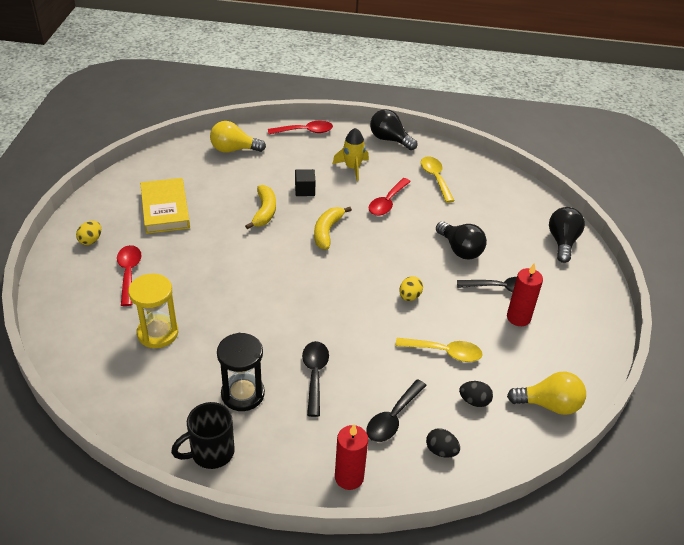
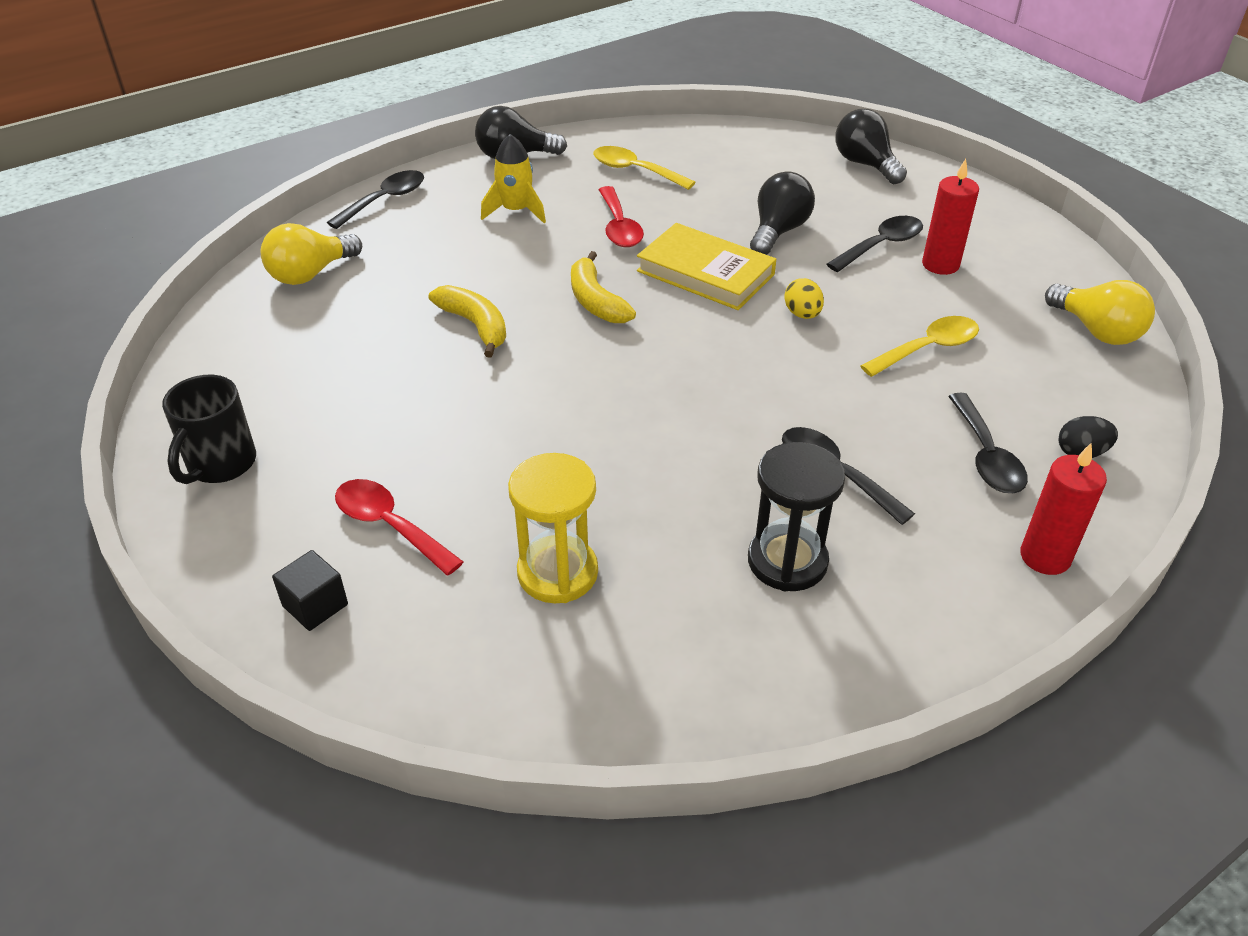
camera: 40 degrees left, 0 degrees up
(91, 240) = (253, 522): yellow egg -> none
(165, 209) = (317, 407): yellow book -> yellow book (705, 273)
(211, 452) = (859, 663): black mug -> black mug (220, 464)
(305, 131) = (384, 200): red spoon -> black spoon
(305, 190) = (492, 269): black cube -> black cube (315, 605)
(460, 250) = (778, 231): black light bulb -> black light bulb turned 75 degrees counterclockwise
(474, 401) = (1031, 378): black egg -> none
(549, 405) = (1096, 331): yellow light bulb -> yellow light bulb turned 90 degrees clockwise

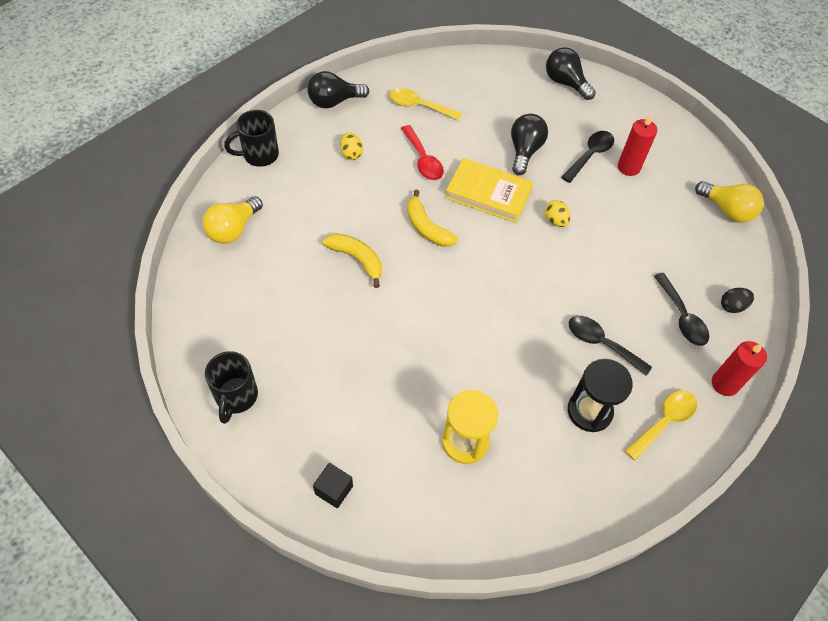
camera: 15 degrees left, 15 degrees up
(384, 200) = (259, 155): black spoon -> black mug
(390, 526) = (357, 425): red spoon -> none
(516, 211) = (351, 154): yellow rocket -> yellow egg
(927, 349) = (634, 238): yellow spoon -> yellow spoon (664, 422)

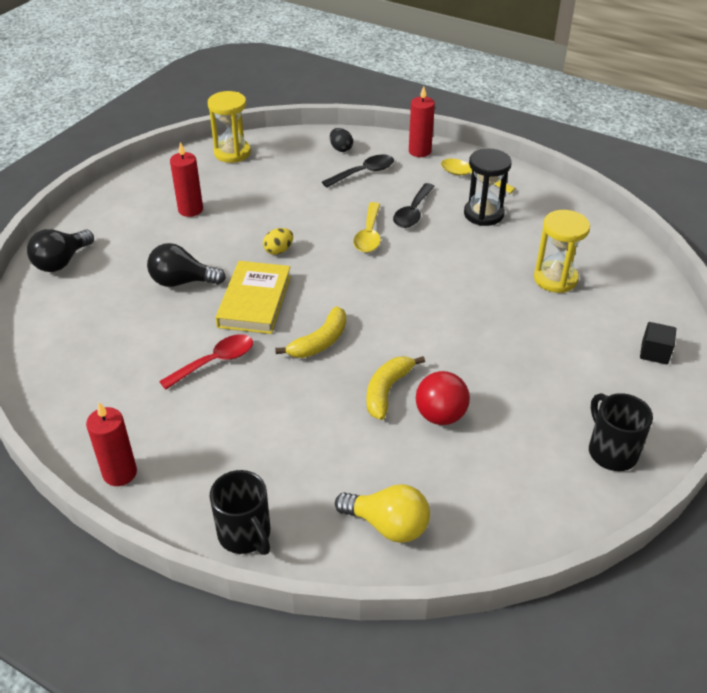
camera: 100 degrees left, 15 degrees down
(236, 397) = (611, 451): black mug -> black mug turned 105 degrees counterclockwise
(318, 288) = (440, 415): none -> red ball
(334, 101) = (120, 473): black light bulb -> red candle
(351, 154) = (220, 432): yellow egg -> none
(419, 106) = (118, 381): yellow spoon -> yellow spoon (369, 235)
(590, 155) = (179, 235): black spoon -> none
(727, 210) = (232, 153): yellow light bulb -> yellow hourglass

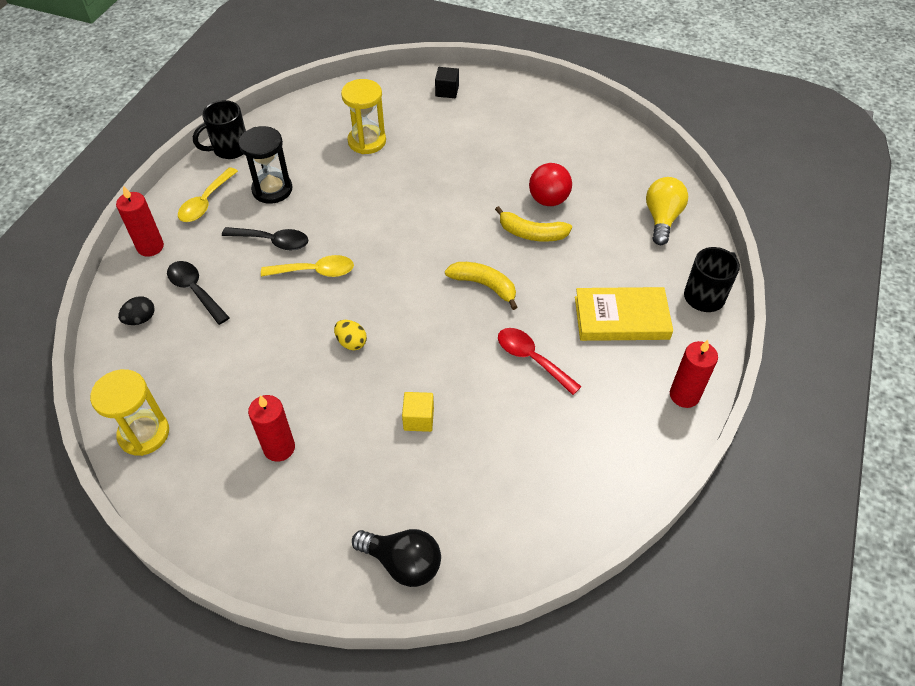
camera: 100 degrees left, 10 degrees up
(182, 282) = (418, 419): black light bulb -> yellow cube
(255, 301) = (438, 346): yellow book -> yellow book (621, 318)
(611, 451) = (553, 114): black mug -> black mug (229, 149)

